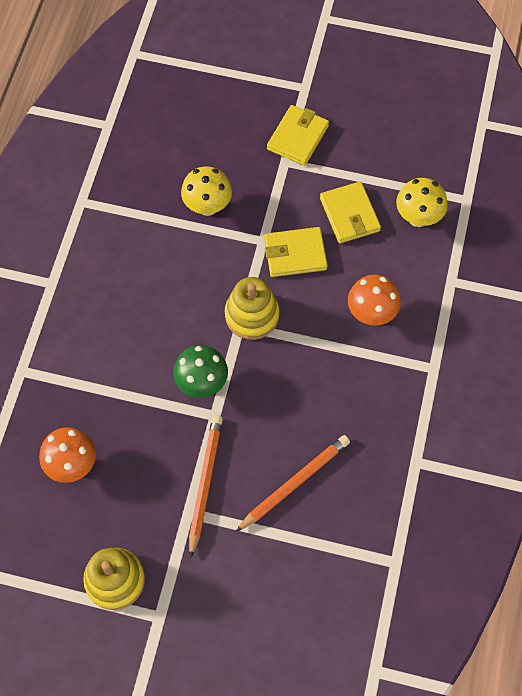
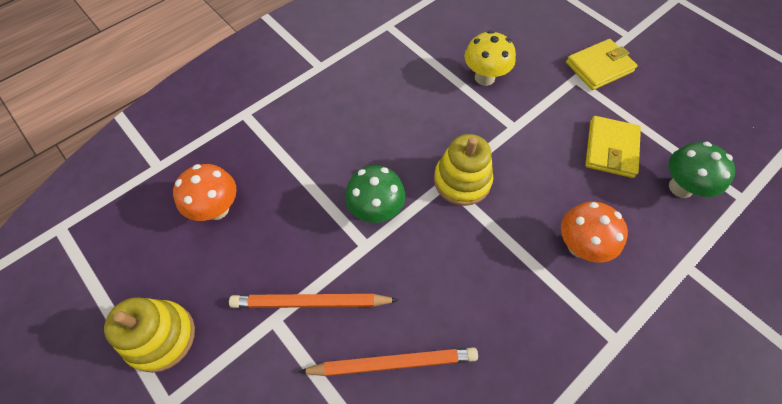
camera: 35 degrees right, 5 degrees down
(205, 483) = (310, 302): orange pencil -> orange pencil turned 135 degrees counterclockwise
(295, 254) = (537, 153): yellow wallet -> none
(418, 217) = (680, 187): yellow mushroom -> green mushroom

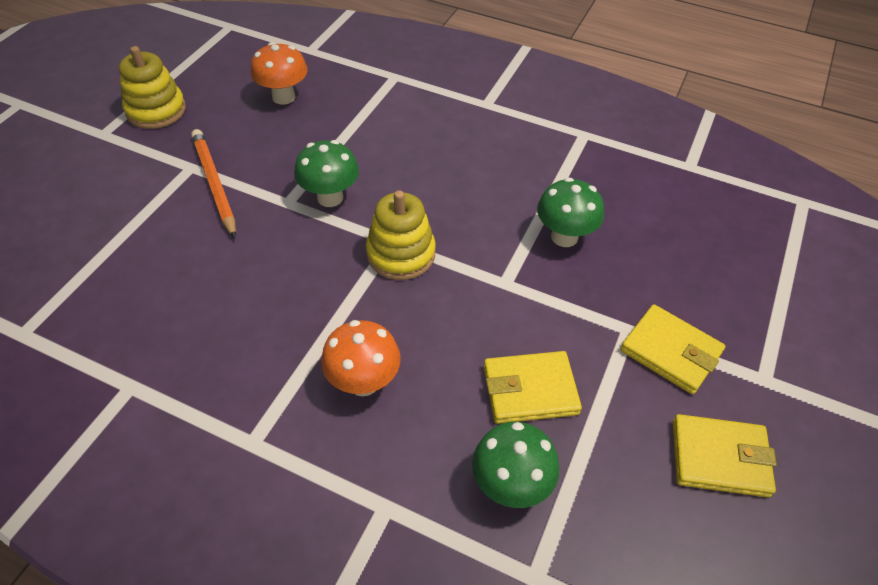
camera: 65 degrees right, 10 degrees down
(393, 363) = (172, 257): orange pencil -> none
(484, 77) = (564, 237): yellow mushroom -> green mushroom
(678, 80) = (719, 458): none -> yellow wallet

